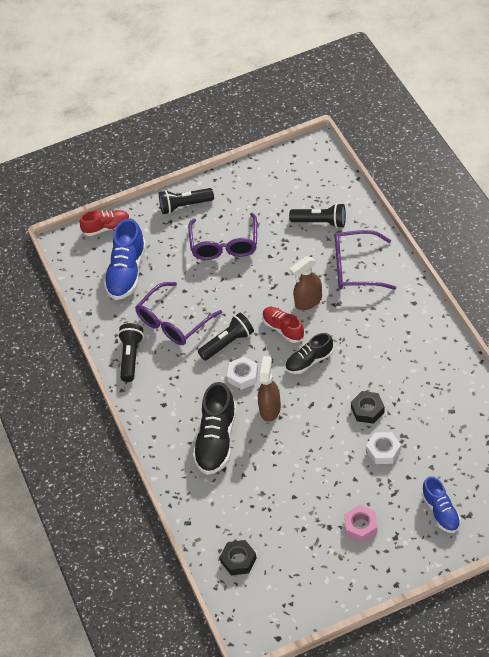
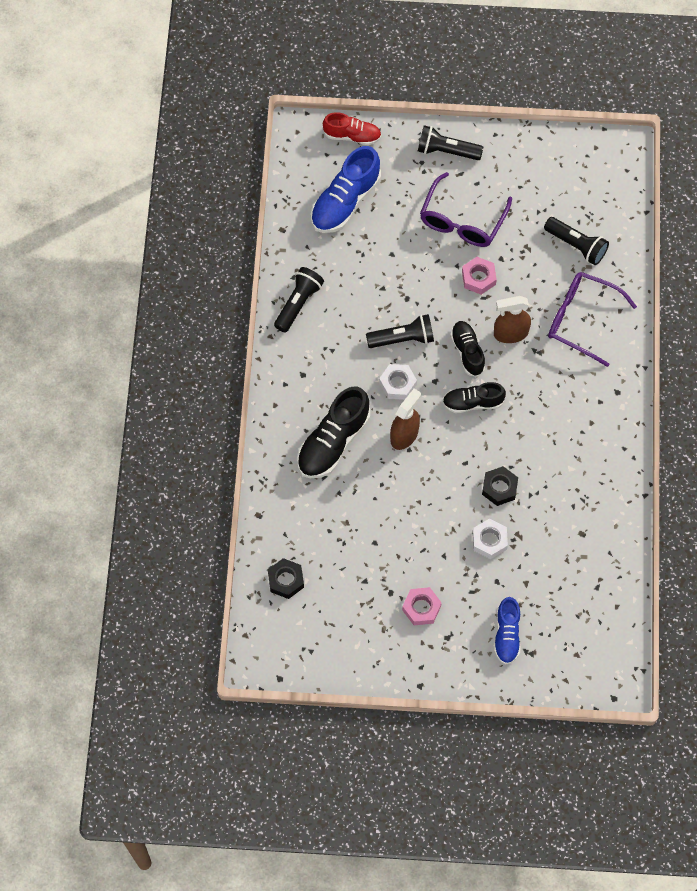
camera: 20 degrees right, 15 degrees up
(174, 322) = (362, 285): purple glasses -> none
(260, 276) = (478, 278): none -> pink nut
(283, 329) = (467, 352): red shoe -> black shoe

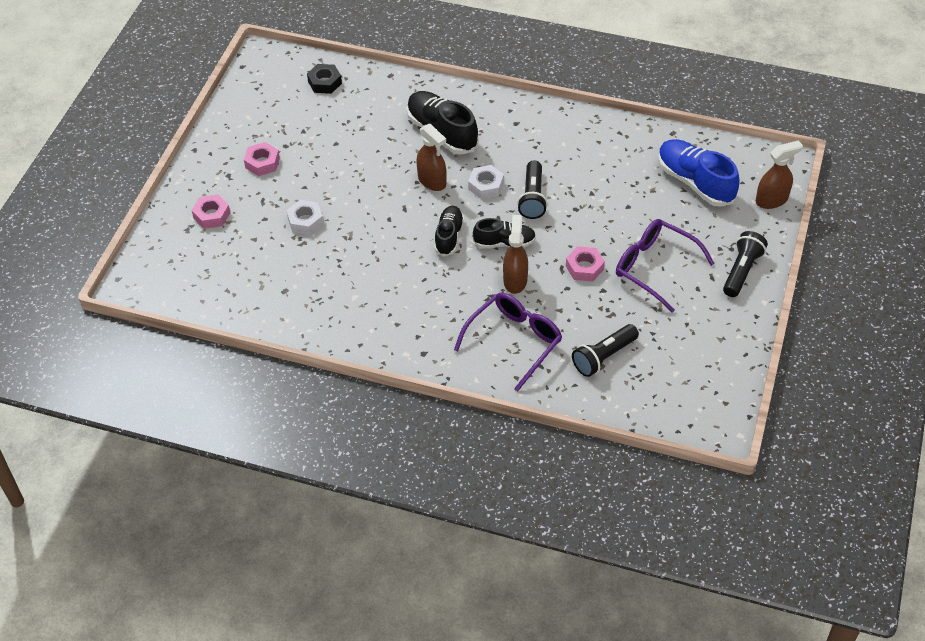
camera: 105 degrees right, 15 degrees down
(298, 303) = (590, 131): black flashlight -> none
(352, 136) = (772, 200): red shoe -> brown spray bottle
(499, 488) = (354, 238): black nut -> none
(507, 635) = (212, 215): blue shoe -> pink nut

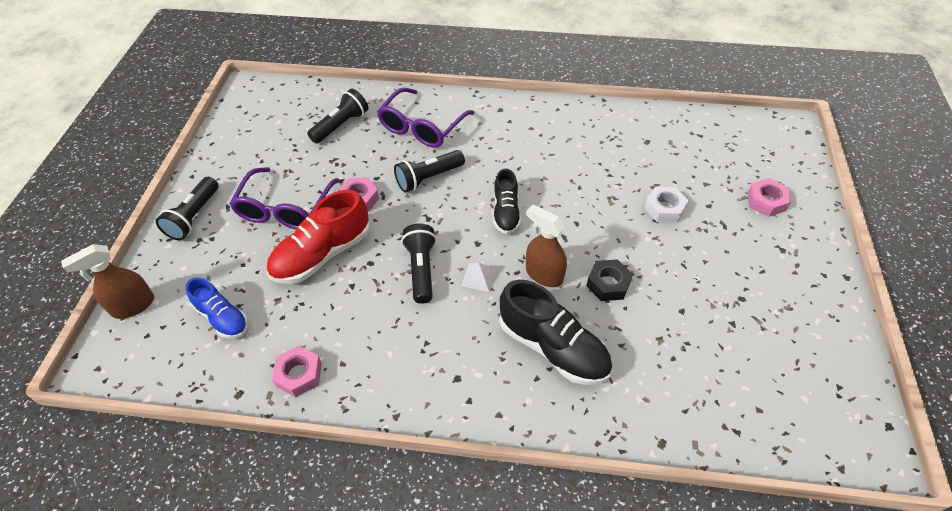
camera: 170 degrees right, 0 degrees up
(262, 163) = (754, 270): pink nut -> pink nut (299, 374)
(324, 82) = (750, 412): black nut -> black nut (608, 284)
(486, 186) = (479, 277): white nut -> white pyramid
(504, 243) = (445, 213): black shoe -> none
(515, 280) = (428, 178): brown spray bottle -> black flashlight
(617, 221) = (322, 254): none -> red shoe
(655, 268) = (285, 208): purple glasses -> purple glasses turned 75 degrees clockwise
(695, 182) = (222, 318): blue shoe -> blue shoe, size x0.62

